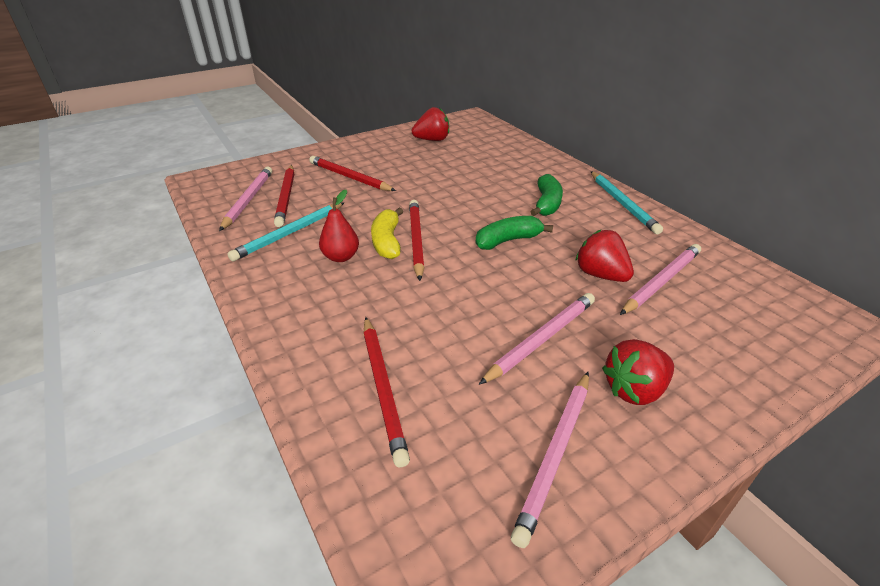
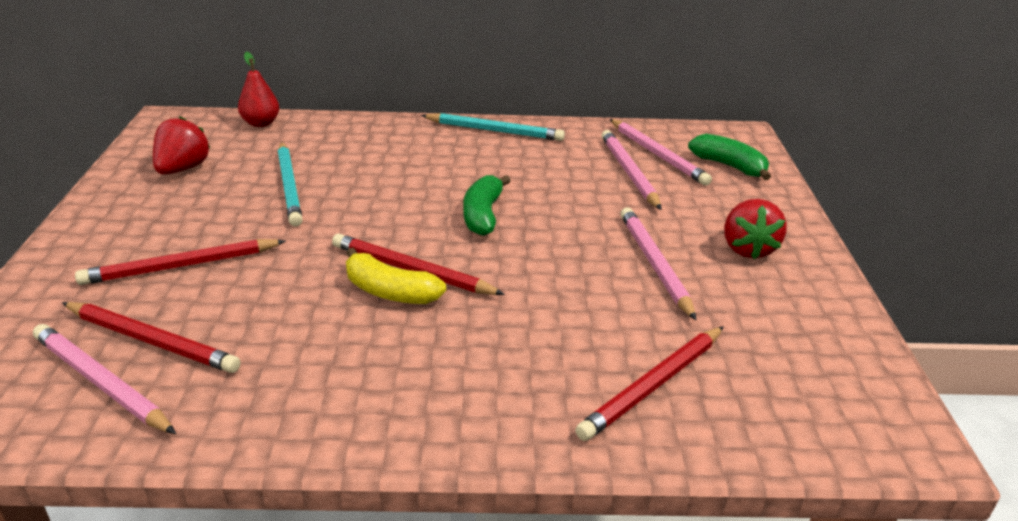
camera: 60 degrees left, 5 degrees down
(289, 233) = (266, 367): turquoise pencil -> turquoise pencil (289, 186)
(341, 257) = (382, 339): red pear -> red pear (261, 123)
(383, 388) = (653, 385): red pencil -> red pencil turned 120 degrees clockwise
(547, 204) = (442, 165): green banana -> green banana (729, 166)
(555, 454) = (794, 318): pink pencil -> pink pencil (657, 155)
(600, 275) = (592, 194): red strawberry -> none

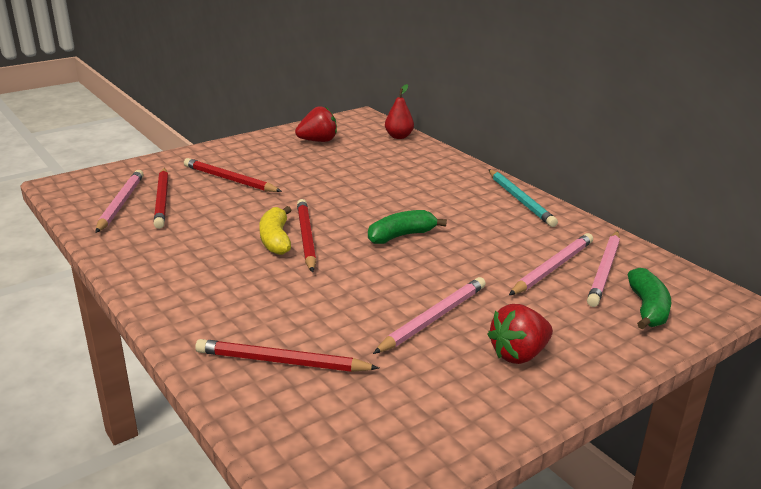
camera: 55 degrees right, 5 degrees down
(289, 186) = (343, 171): turquoise pencil -> none

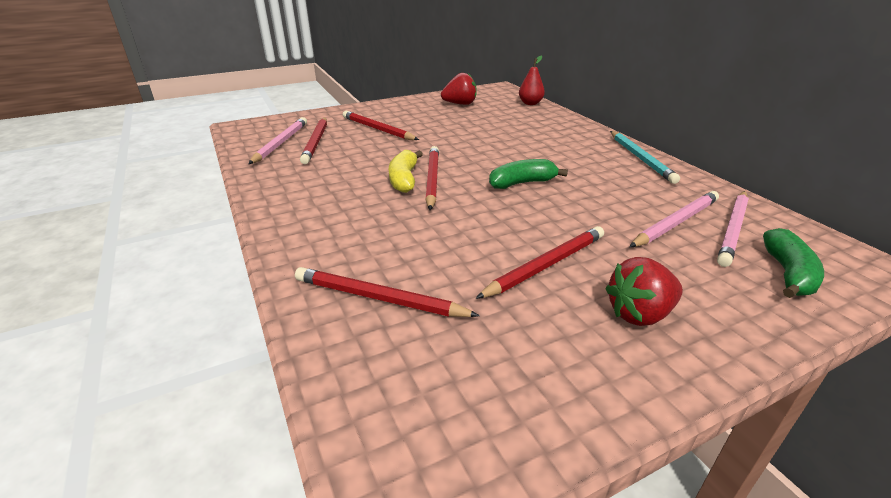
camera: 10 degrees right, 5 degrees up
(433, 318) = (546, 265): pink pencil -> red pencil

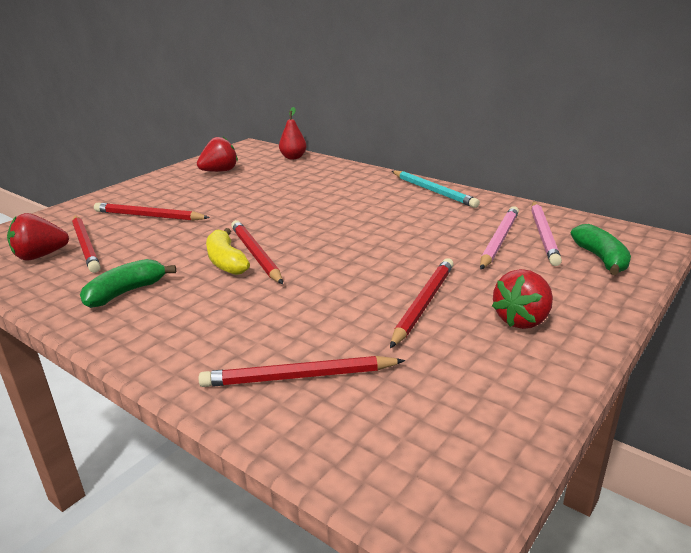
camera: 25 degrees left, 5 degrees down
(281, 143) = (40, 256): pink pencil -> red strawberry
(522, 183) = (347, 237): green banana -> green banana (125, 292)

